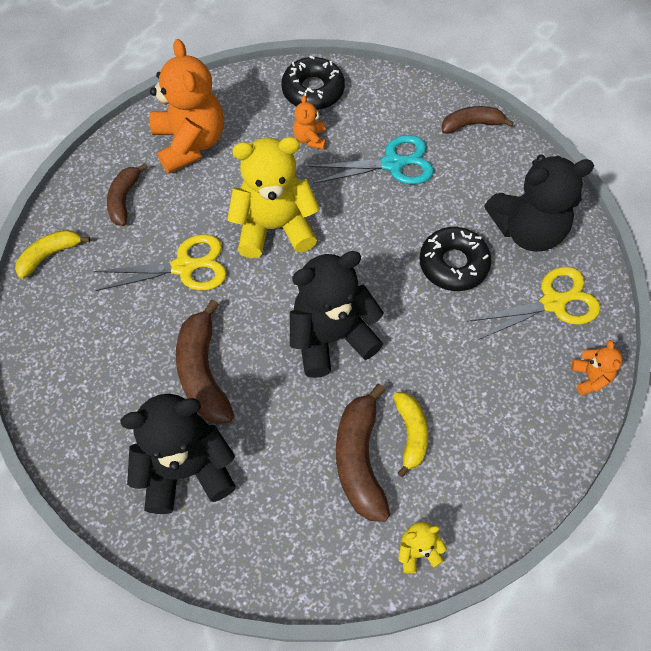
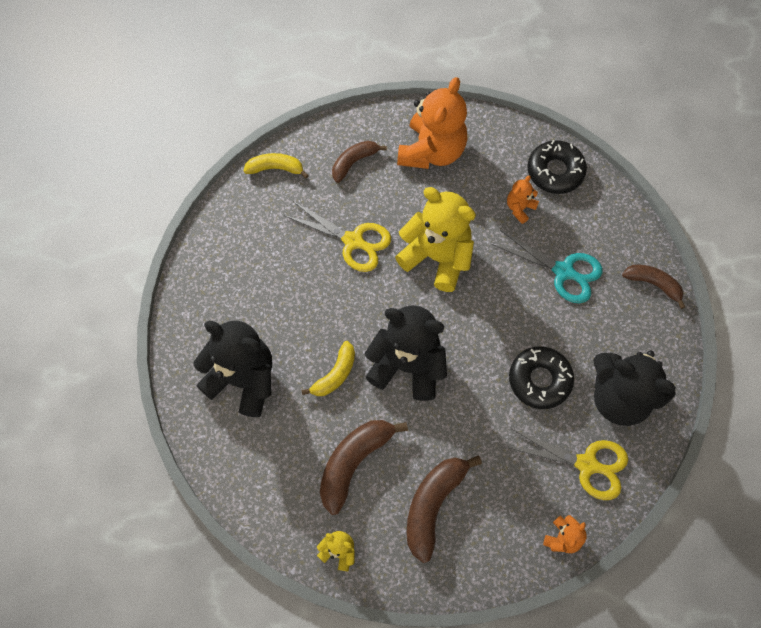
camera: 40 degrees right, 5 degrees up
(203, 372) = (305, 324): brown banana -> brown banana (433, 505)
(411, 434) = (402, 473): yellow banana -> yellow banana (335, 374)

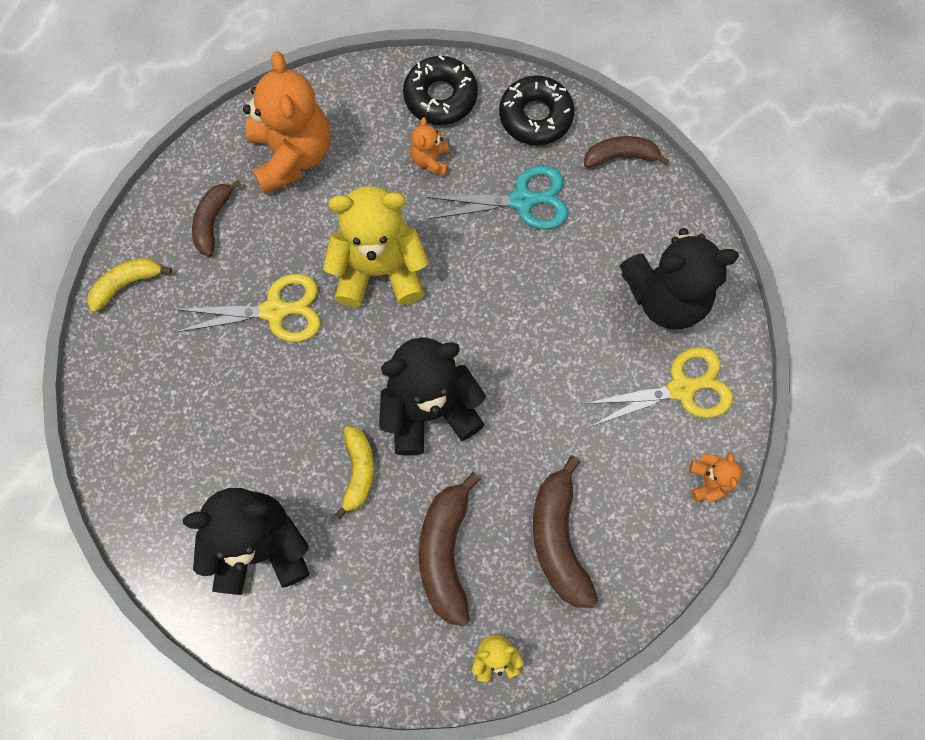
camera: 35 degrees left, 5 degrees up
(539, 380) = (576, 332): black donut -> black donut (535, 116)

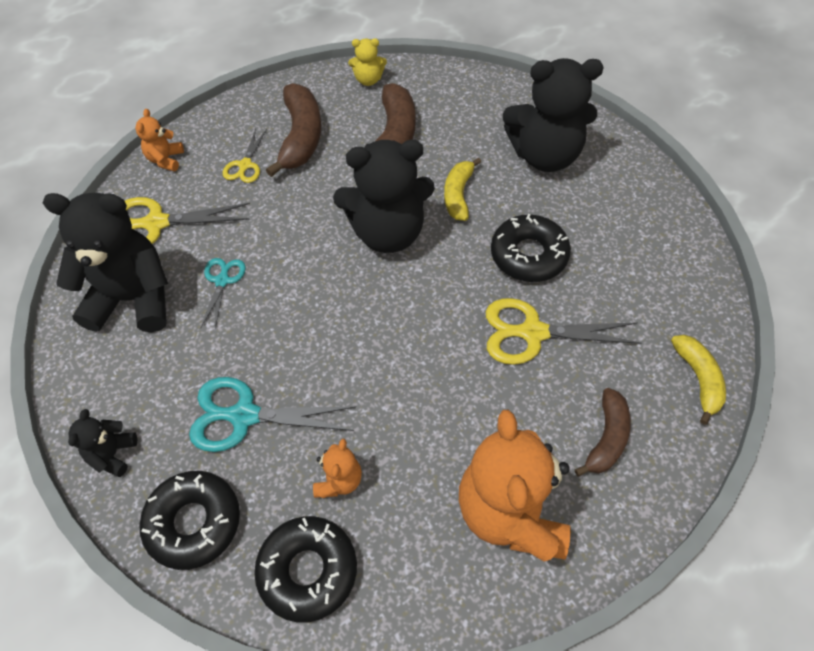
camera: 170 degrees left, 15 degrees down
(126, 284) = (698, 379): yellow banana -> yellow banana turned 75 degrees counterclockwise
(279, 399) = (528, 255): none -> black donut
(379, 270) = (418, 360): yellow teddy bear -> none
(586, 328) = (222, 280): none -> turquoise scissors
(612, 484) = (245, 165): none -> yellow scissors
(620, 156) = (112, 454): brown banana -> black teddy bear

